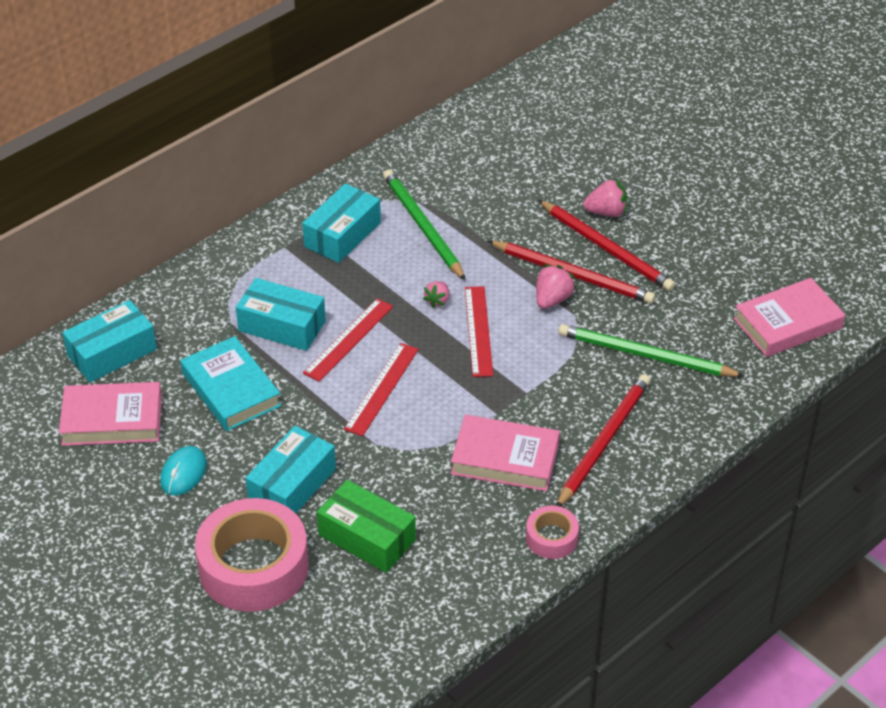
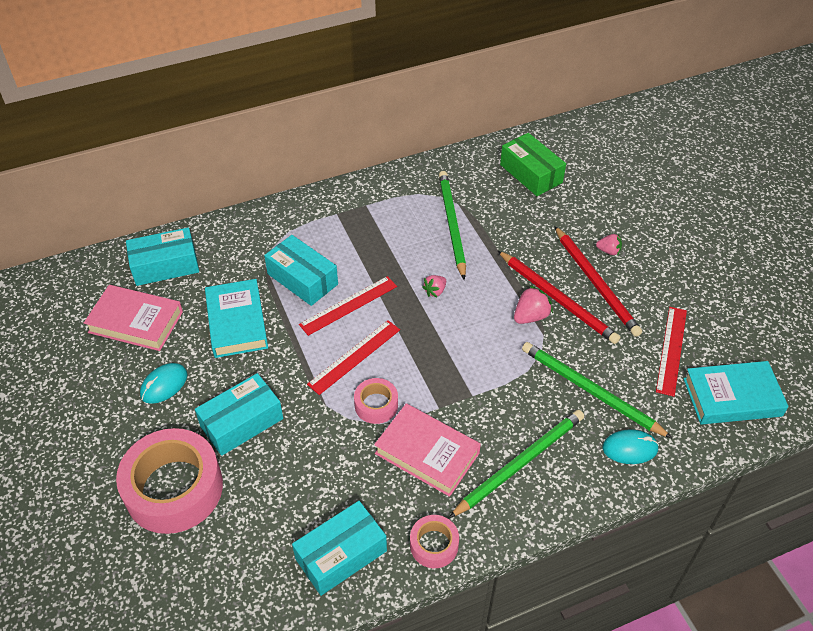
camera: 20 degrees right, 5 degrees up
(342, 234) = (386, 215): turquoise box -> turquoise box (341, 555)
(367, 537) = (278, 491): green box -> green box (531, 173)
(429, 429) = (376, 405): none -> pink tape
(478, 331) = (457, 327): red ruler -> red ruler (671, 350)
(604, 442) = (520, 463): red pencil -> green pencil
(606, 212) = (608, 251): pink strawberry -> pink strawberry, size x0.66
(706, 398) = (630, 448): none -> turquoise mouse
(788, 323) = (732, 397): pink book -> turquoise book

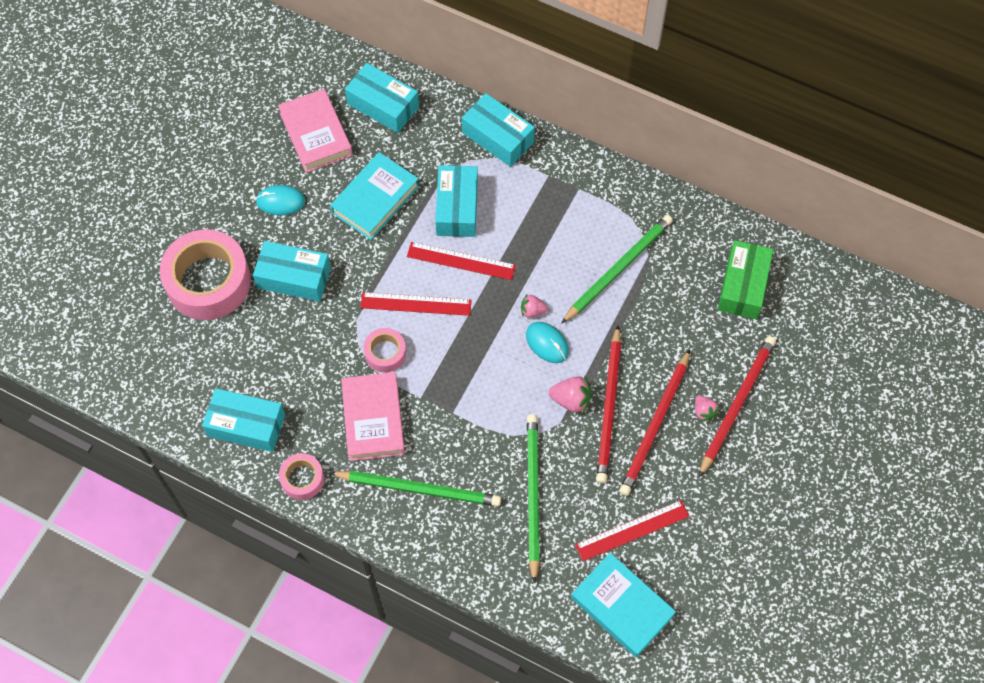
camera: 50 degrees right, 15 degrees up
(274, 220) = (498, 137): none -> turquoise box
(618, 231) = (737, 404): none -> red pencil
(630, 448) = (500, 559): turquoise mouse -> turquoise mouse (547, 343)

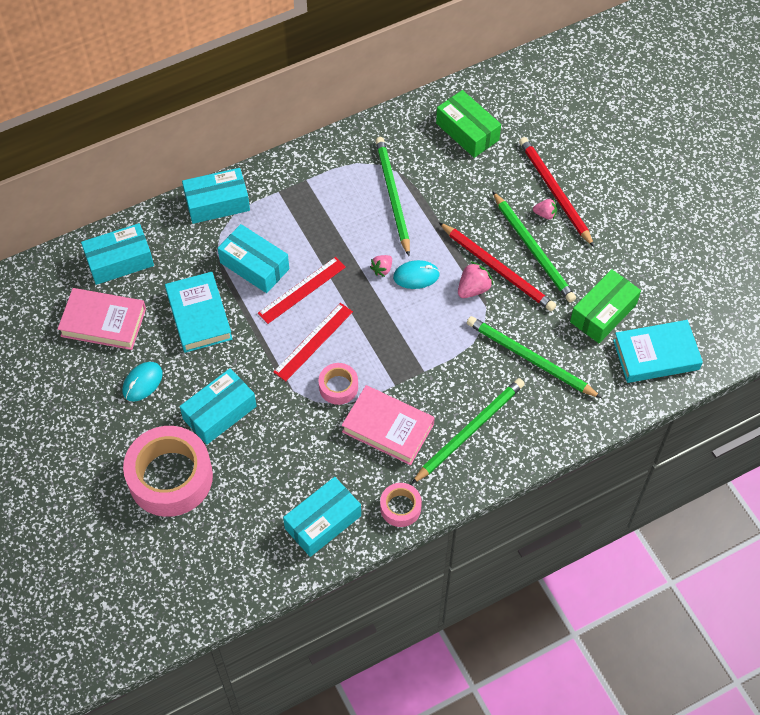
camera: 55 degrees left, 5 degrees down
(632, 530) = (603, 313): red ruler -> green box
(655, 425) = (533, 250): red pencil -> green pencil

